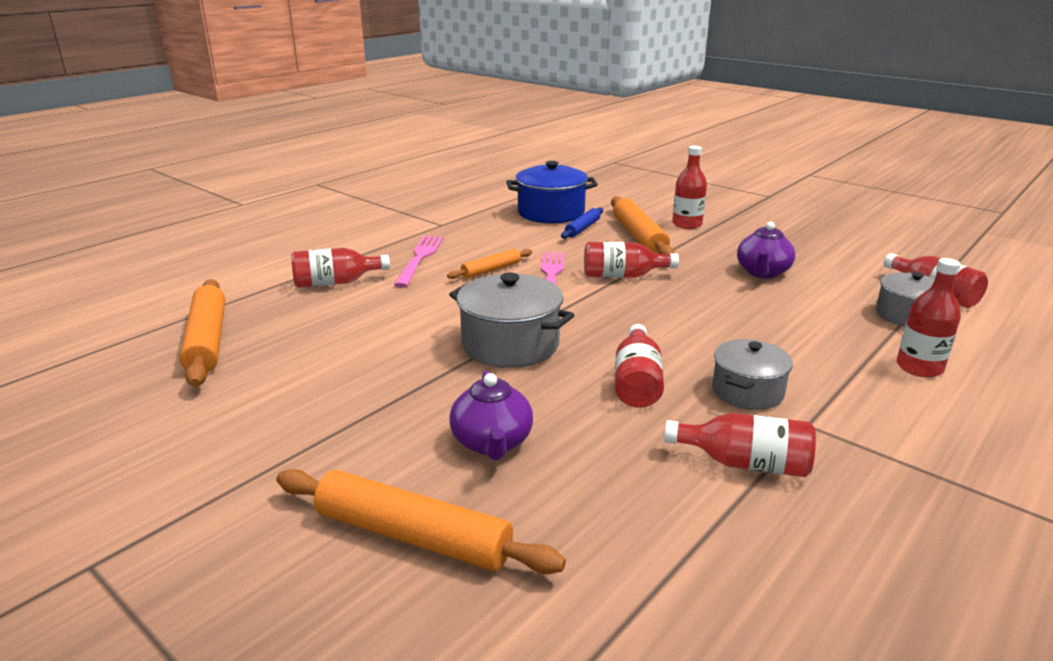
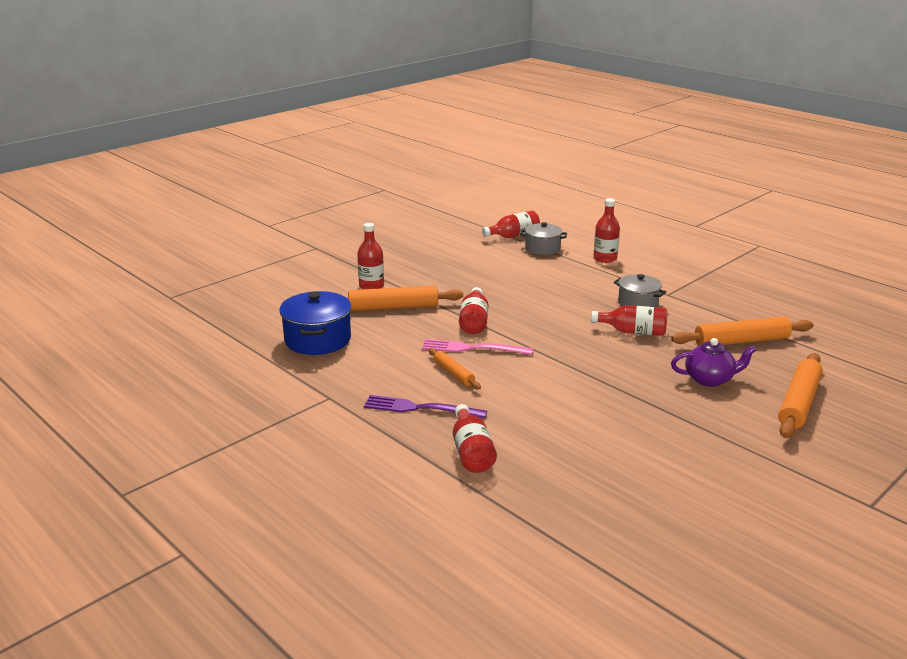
camera: 85 degrees left, 0 degrees up
(207, 340) = (593, 511): orange rolling pin -> orange rolling pin (741, 341)
(420, 258) = (420, 408): pink fork -> purple fork
(510, 345) = (589, 369): grey pot -> none
(582, 228) = (365, 328): blue rolling pin -> none
(745, 463) = (707, 314): red bottle -> none
(762, 272) = (475, 274): purple teapot -> none

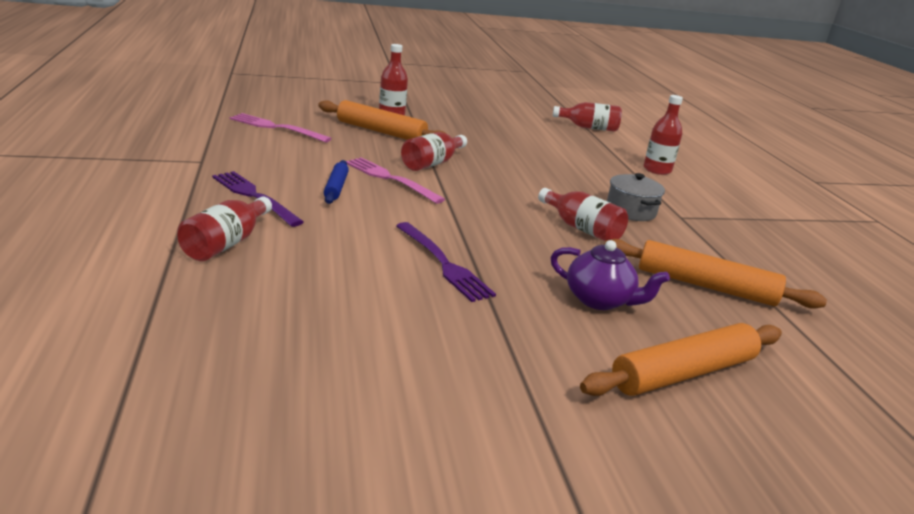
camera: 30 degrees right, 0 degrees up
(318, 340) = (276, 127): blue pot -> pink fork
(453, 373) = (336, 187): orange rolling pin -> blue rolling pin
(542, 248) = (602, 143): grey pot -> none
(605, 398) = (443, 263): none -> purple fork

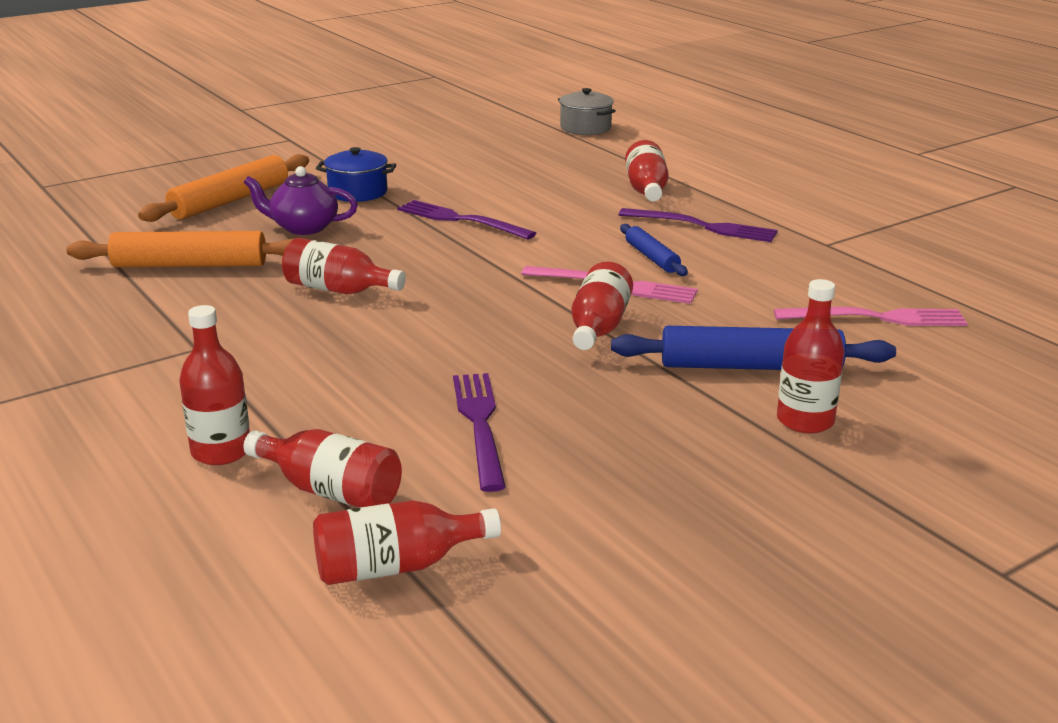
camera: 160 degrees right, 0 degrees up
(381, 131) = (750, 366): orange rolling pin -> blue rolling pin
(525, 338) = (358, 192): none -> blue pot
(533, 148) = (480, 424): none -> purple fork
(608, 148) = (330, 491): none -> red bottle
(630, 211) = (275, 336): grey pot -> grey pot (585, 128)

